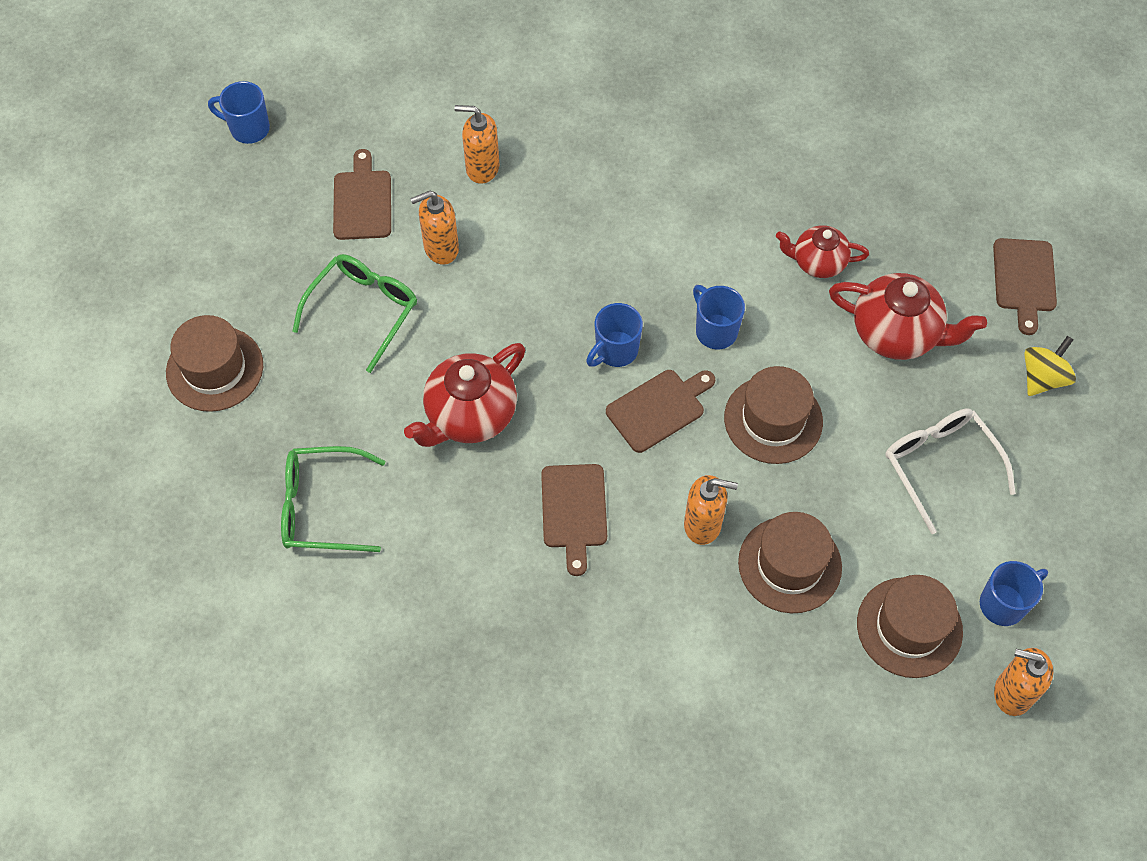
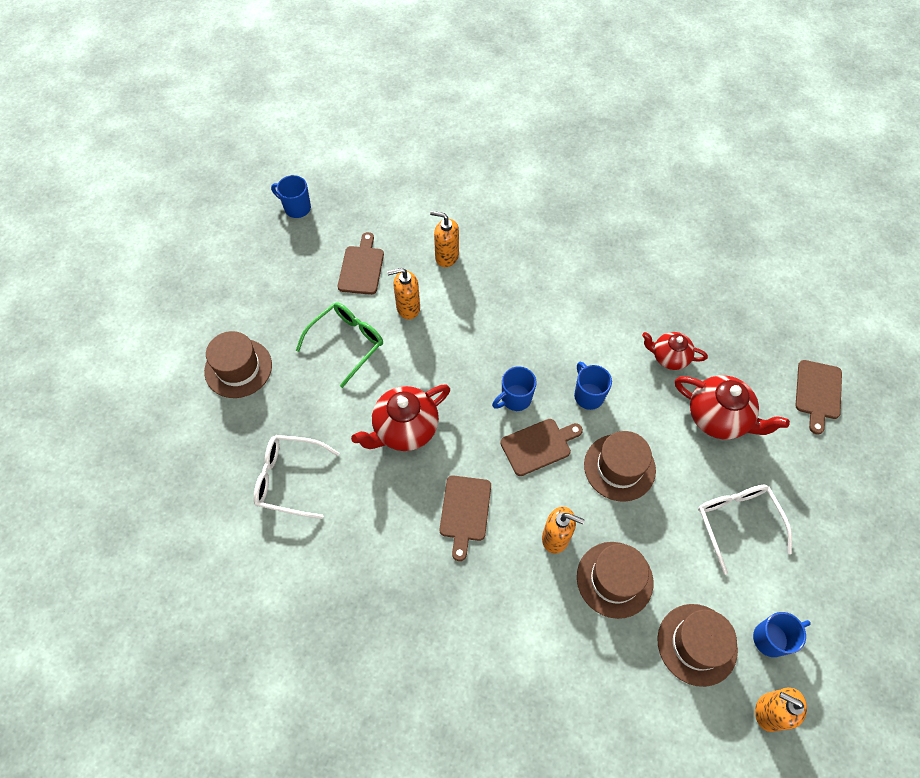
camera: 10 degrees right, 0 degrees up
(322, 507) = (289, 479): green glasses -> white glasses
(1042, 378) = (822, 468): yellow spinning top -> none

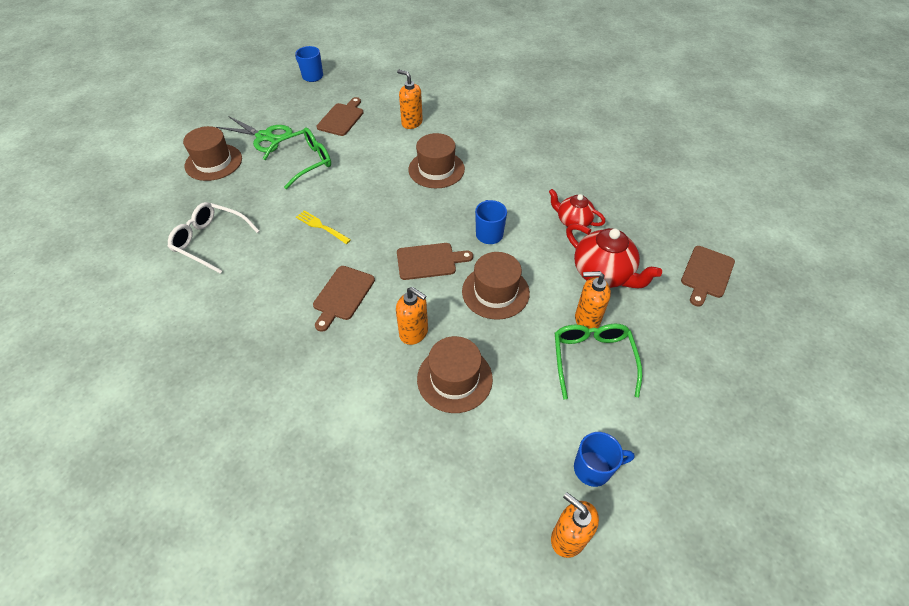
camera: 15 degrees right, 10 degrees down
(281, 316) = (264, 137): none -> green scissors
(404, 429) = (321, 226): red teapot -> yellow fork
(408, 308) = (365, 149): orange soap dispenser -> orange soap dispenser (586, 319)
(515, 399) = (424, 224): blue mug -> none
(697, 644) = (514, 454): brown hat -> brown hat (436, 169)
(737, 522) = (592, 359): white glasses -> green glasses

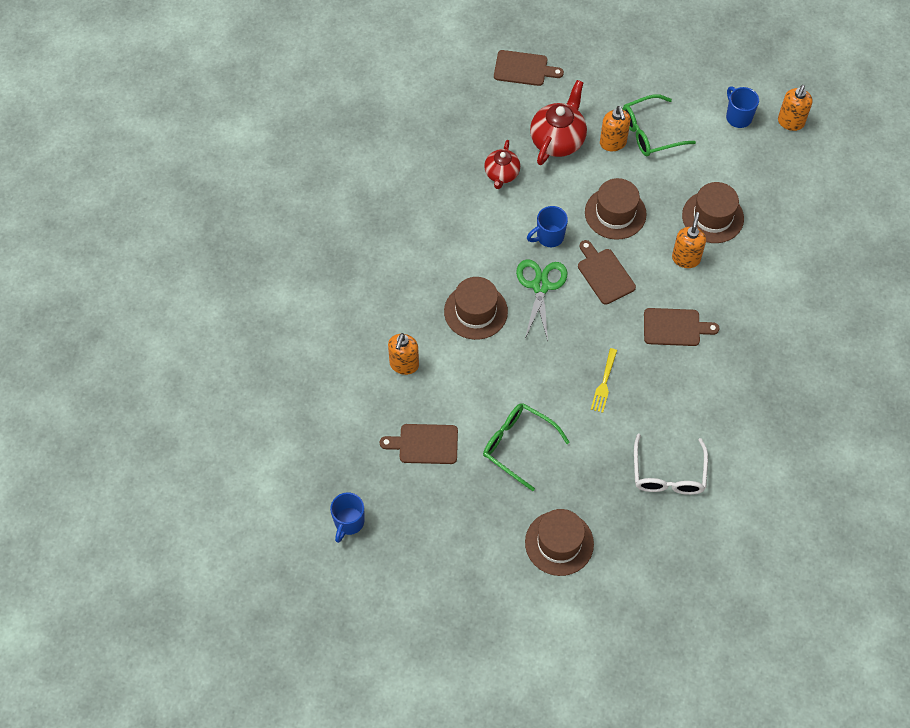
camera: 110 degrees left, 10 degrees up
(264, 137) = (493, 513): green scissors -> green scissors (540, 286)

